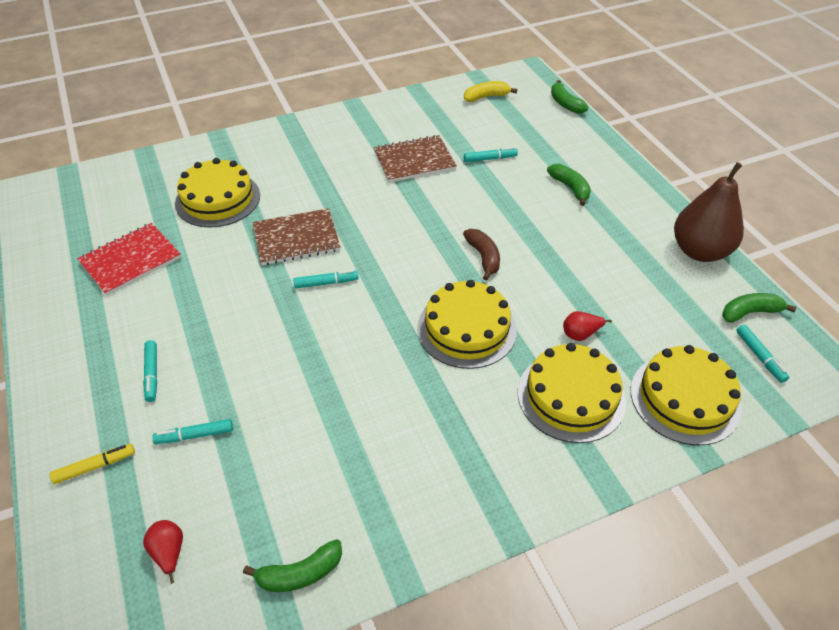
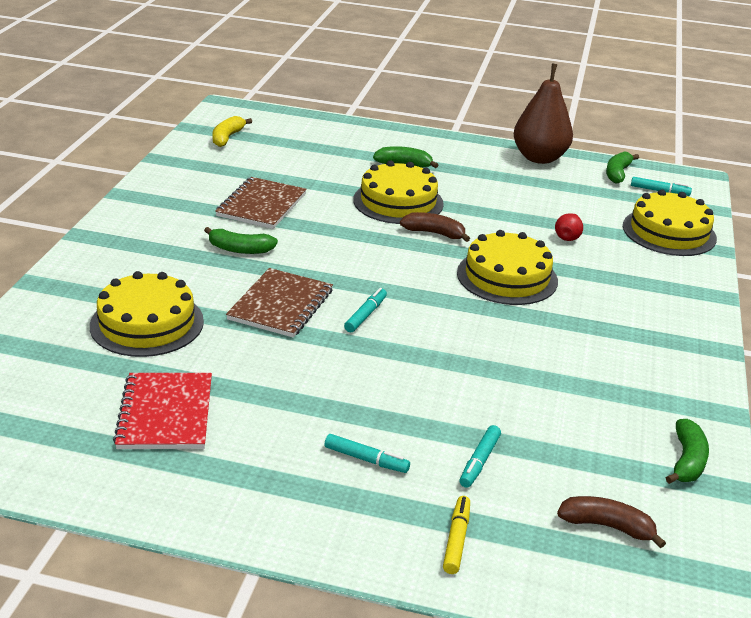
camera: 55 degrees left, 15 degrees down
(169, 553) = (607, 526): red pear -> brown banana
(490, 159) = (315, 175): turquoise marker -> none
(565, 104) = (296, 116): green banana -> green banana (240, 249)
(571, 396) = (624, 269): yellow cake -> yellow cake (398, 202)

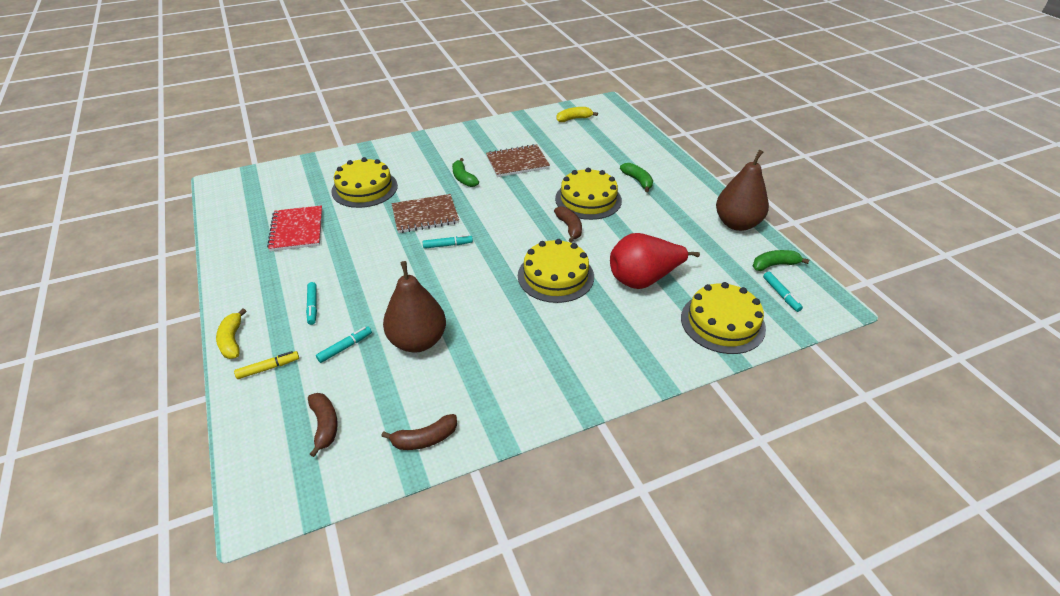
camera: 55 degrees right, 10 degrees up
(165, 413) = (297, 230): red notebook -> red notebook turned 60 degrees counterclockwise
(361, 556) = (232, 340): none -> yellow banana
(479, 461) = (345, 347): turquoise marker -> turquoise marker turned 150 degrees clockwise
(523, 404) = (418, 341): none -> brown pear
(568, 237) = (643, 279): red pear -> red pear, size x2.39
(687, 461) = (425, 439): green banana -> brown banana

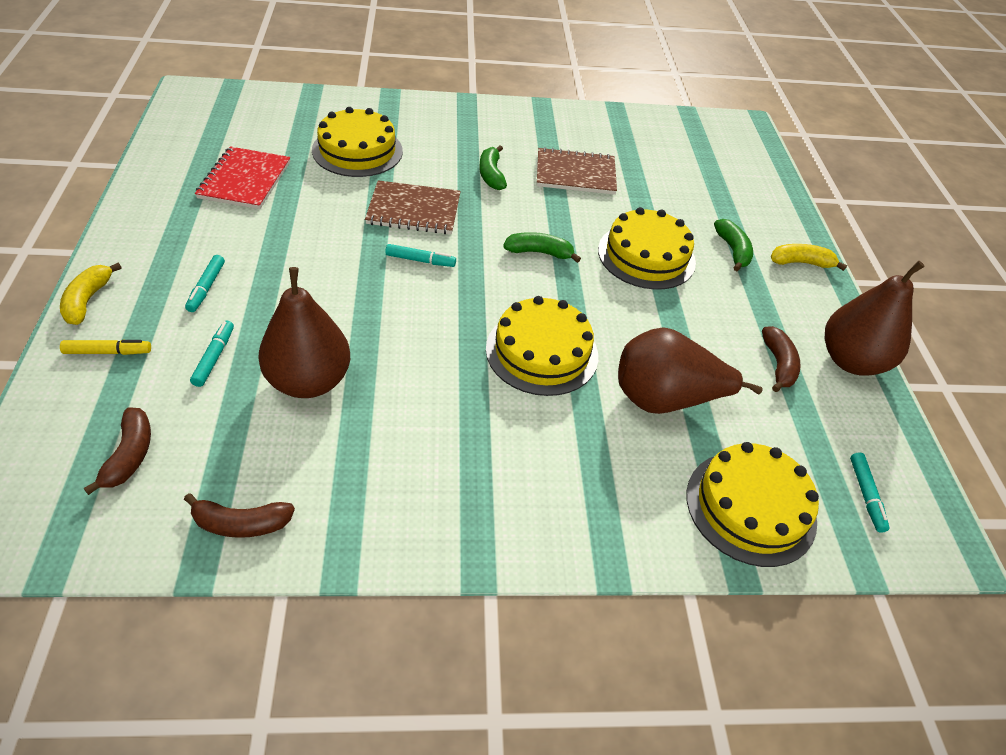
camera: 15 degrees right, 5 degrees up
(345, 347) = (214, 357): turquoise marker -> turquoise marker turned 60 degrees counterclockwise
(569, 228) = (598, 288): brown banana -> brown banana (778, 364)
(574, 119) = (687, 135): yellow banana -> yellow banana (801, 263)
(643, 279) = (665, 399): red pear -> brown pear
(774, 265) = (879, 445): green banana -> green banana (539, 252)

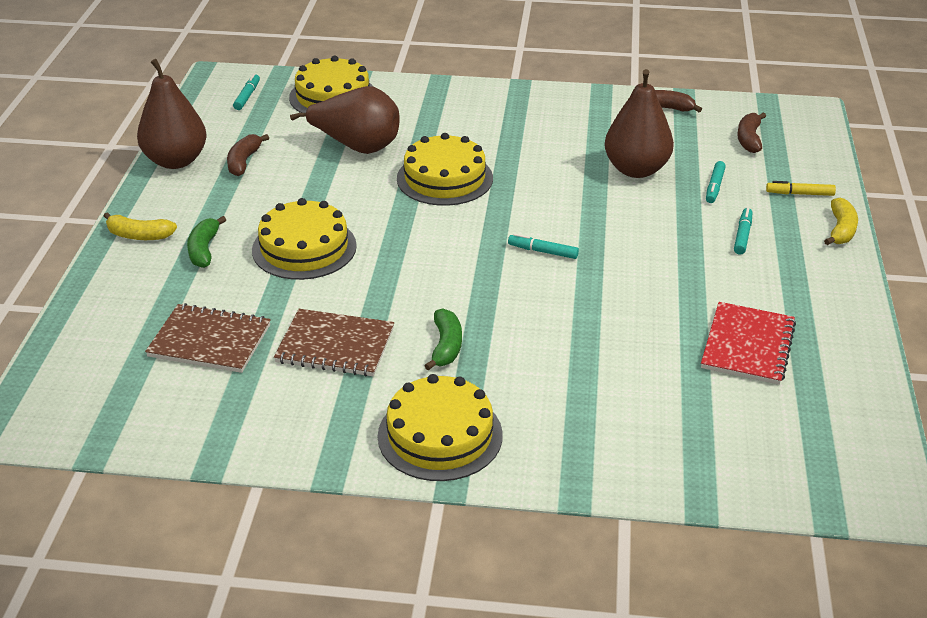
camera: 165 degrees left, 10 degrees down
(357, 150) = (617, 386): yellow cake -> yellow cake (440, 435)
(414, 210) = (547, 303): brown notebook -> brown notebook (210, 341)
(539, 252) = (418, 255): green banana -> none

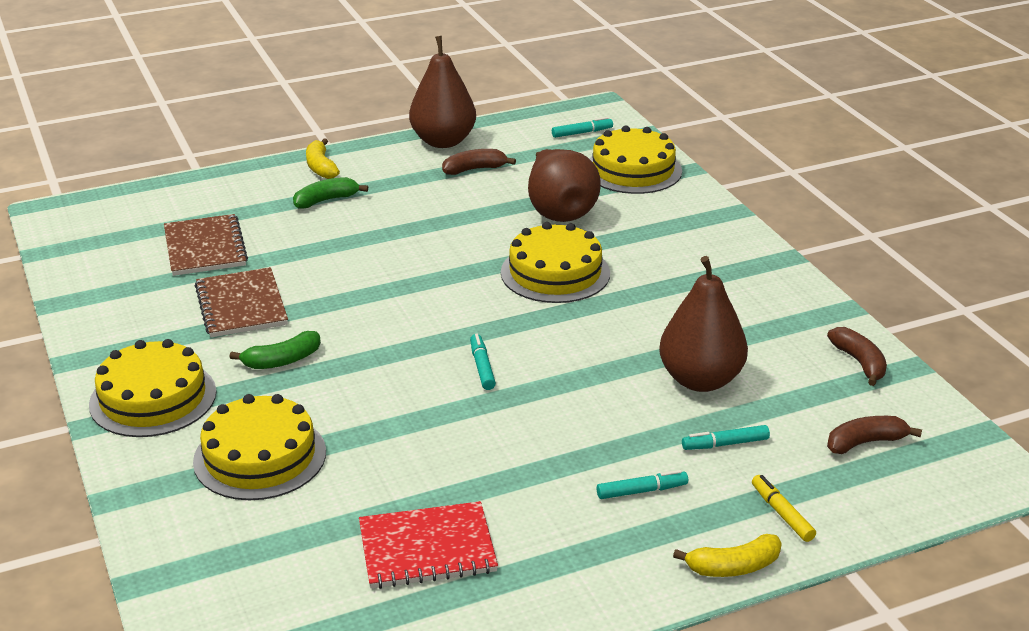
camera: 60 degrees right, 5 degrees down
(304, 248) = (370, 242): yellow cake -> yellow cake (260, 456)

